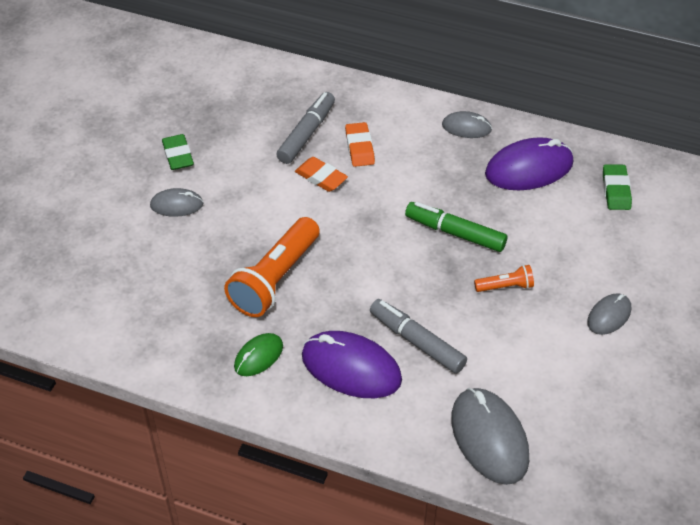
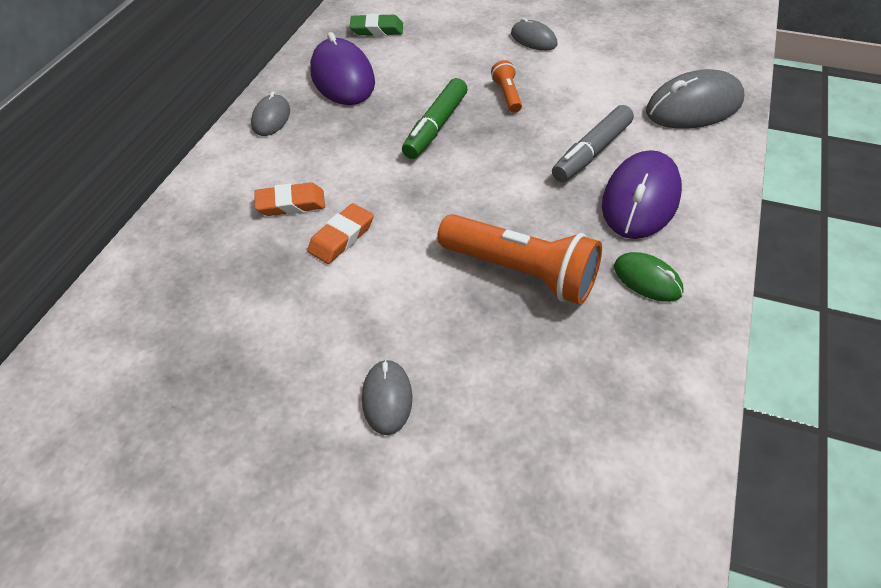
camera: 90 degrees left, 0 degrees up
(178, 155) = (276, 409): green eraser -> none
(307, 134) = (255, 256): grey marker -> none

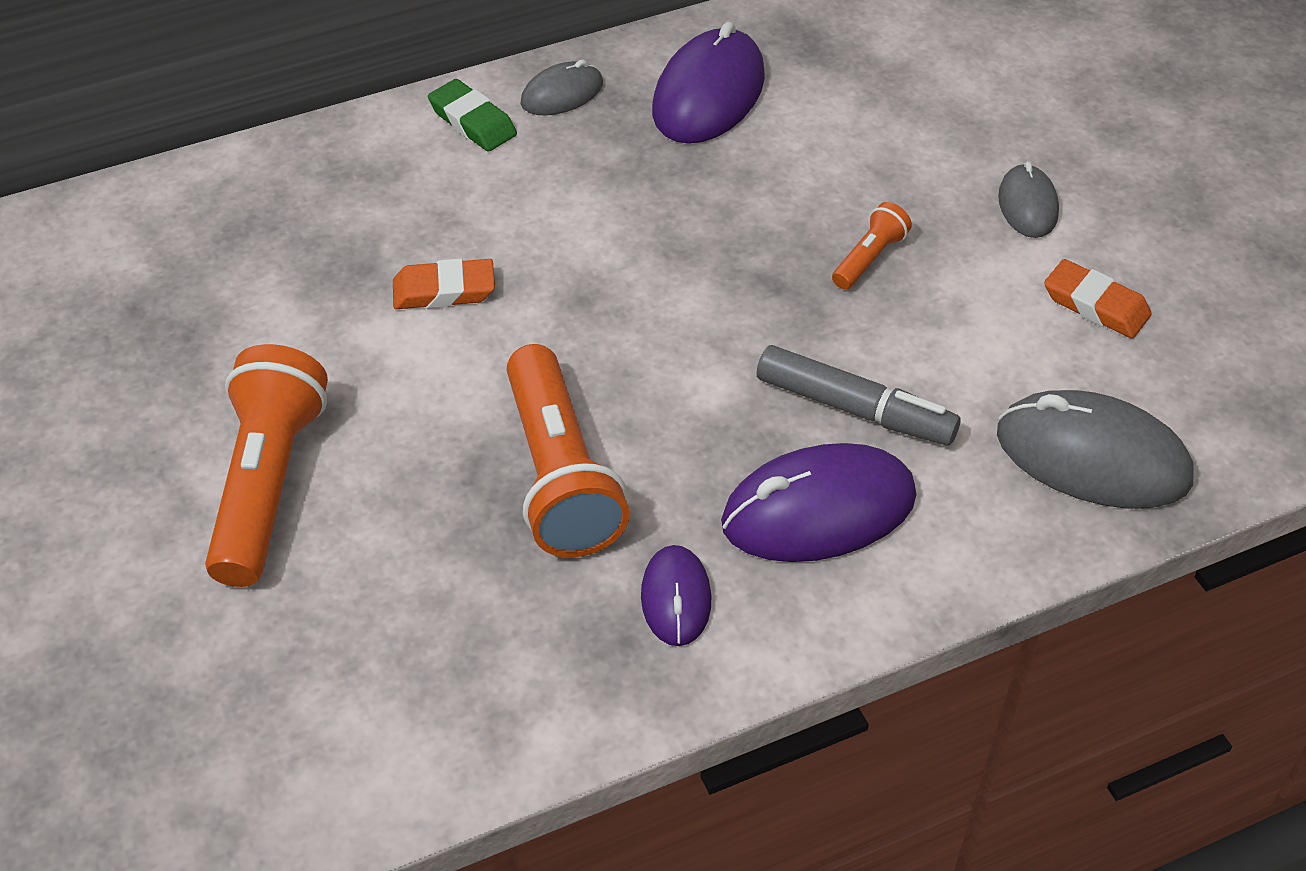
camera: 45 degrees right, 0 degrees up
(291, 203) = (448, 214): orange eraser -> orange eraser (1095, 305)
(377, 29) = (844, 52): green eraser -> green eraser (472, 121)
(387, 398) = (267, 483): grey mouse -> orange flashlight
(435, 127) = (721, 236): green marker -> none
(591, 152) = (854, 409): grey marker -> grey marker turned 150 degrees counterclockwise
(647, 279) = (676, 598): green mouse -> purple mouse

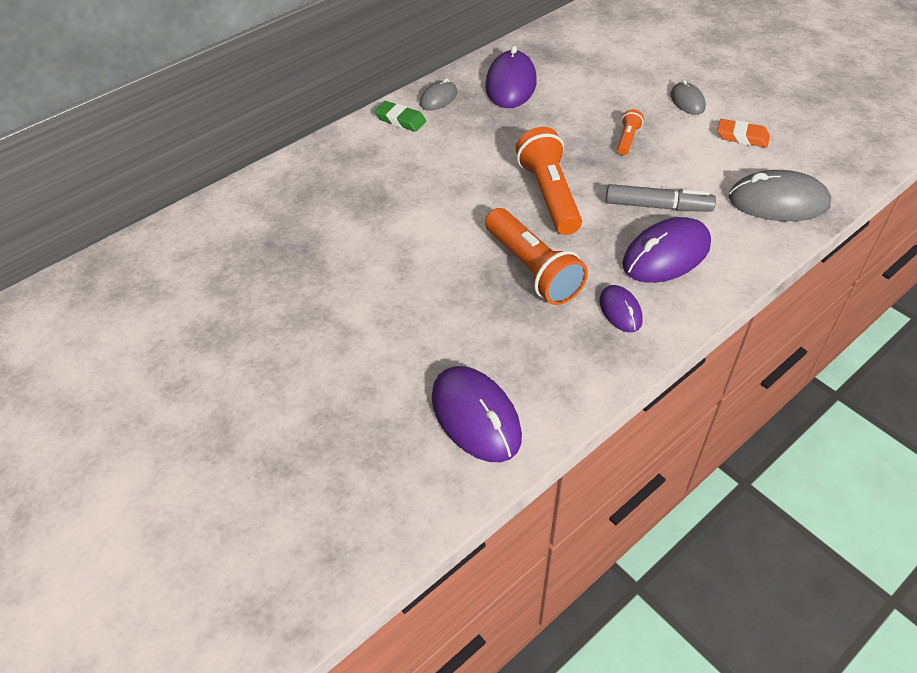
camera: 15 degrees left, 0 degrees up
(267, 483) = (385, 309): orange flashlight -> orange flashlight (549, 195)
(321, 727) = (476, 416): none -> purple mouse
(444, 291) = (428, 199): orange eraser -> none

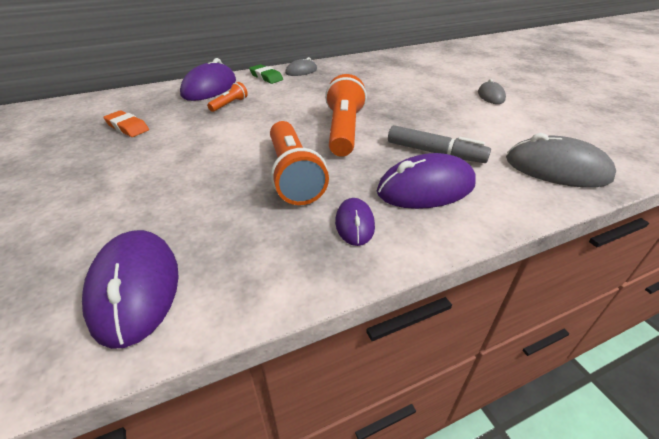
camera: 15 degrees right, 10 degrees down
(510, 84) = (357, 71): purple mouse -> purple mouse (209, 88)
(627, 139) = (429, 109): orange flashlight -> orange flashlight (229, 104)
(742, 137) = (532, 122): orange eraser -> orange eraser (127, 127)

